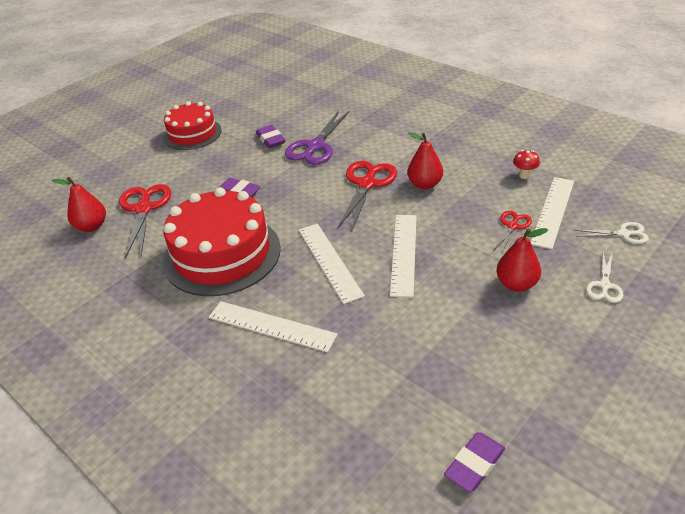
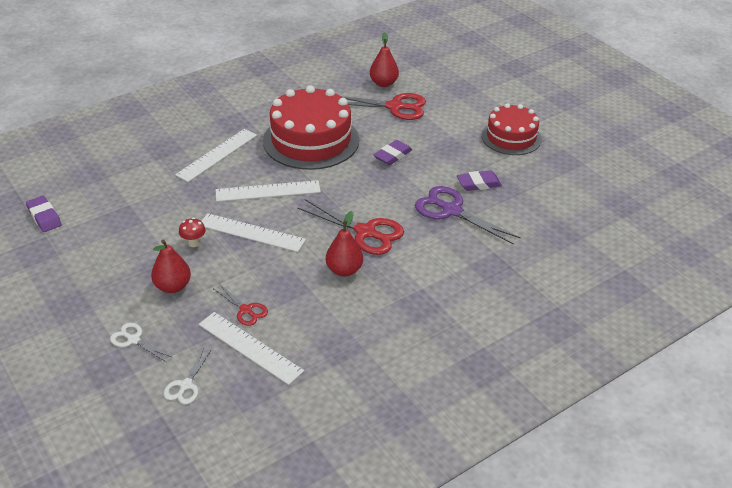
camera: 100 degrees right, 0 degrees up
(524, 175) = (321, 349): red mushroom -> red mushroom (194, 243)

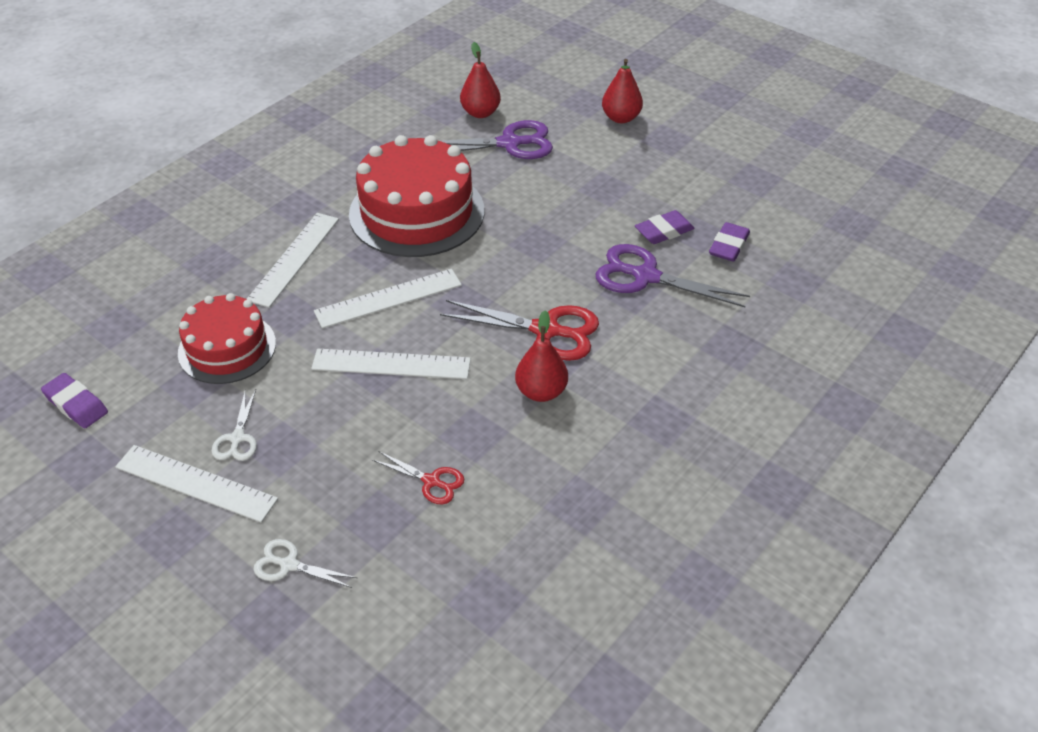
camera: 15 degrees left, 5 degrees up
(173, 286) = (312, 470): red pear -> red pear (621, 118)
(186, 385) = (394, 616): white scissors -> white scissors (237, 438)
(194, 243) = (316, 397): red mushroom -> none
(250, 347) = (460, 536): white ruler -> white ruler (195, 483)
(392, 155) = (536, 213): purple eraser -> purple eraser (728, 246)
(395, 107) = (509, 143): red scissors -> purple scissors
(511, 137) = (677, 158): red cake -> red cake (227, 348)

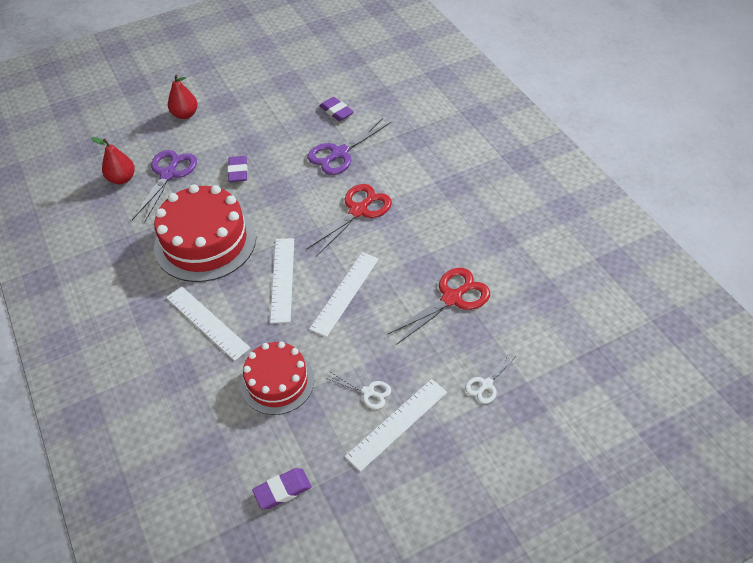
camera: 65 degrees left, 5 degrees up
(431, 481) = (452, 298): red scissors -> red scissors, size x1.84
(541, 392) = (407, 228): red pear -> none
(664, 231) = (306, 133): purple eraser -> purple eraser (238, 171)

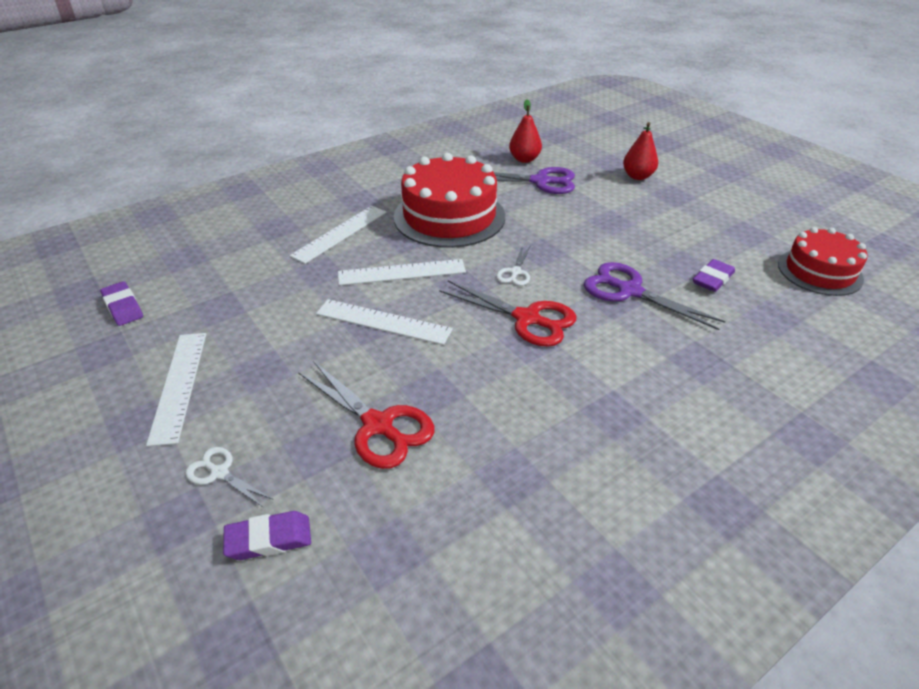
camera: 80 degrees right, 10 degrees down
(238, 171) = (562, 221): purple eraser -> purple eraser (269, 539)
(277, 382) = (258, 287): red cake -> red cake (819, 271)
(368, 392) = (231, 356): white scissors -> white scissors (515, 272)
(397, 424) = (179, 385): white ruler -> white ruler turned 45 degrees clockwise

